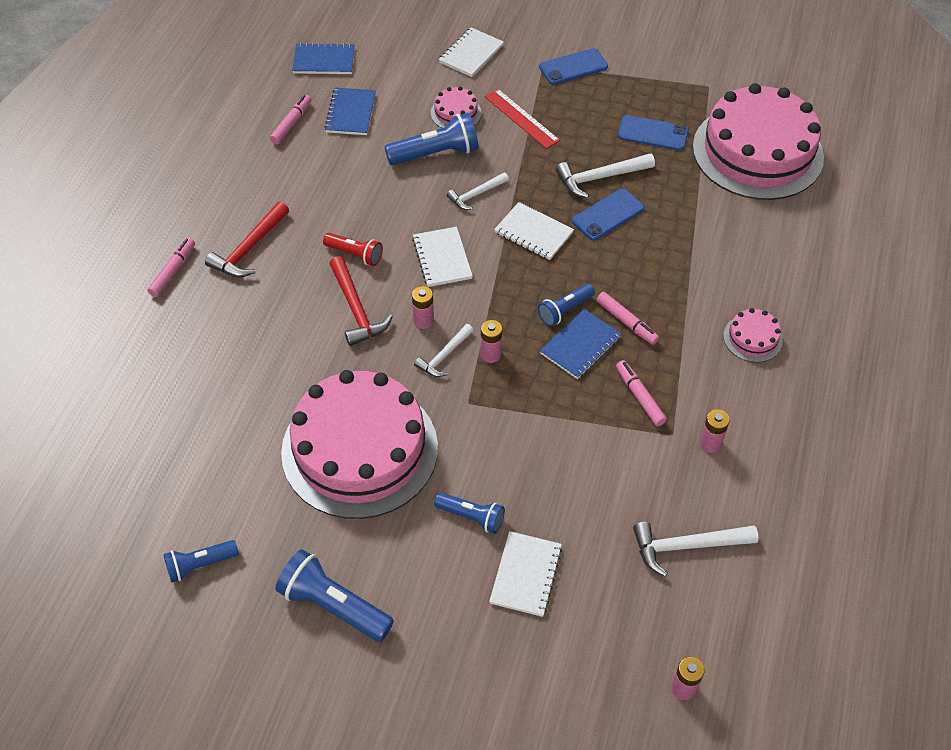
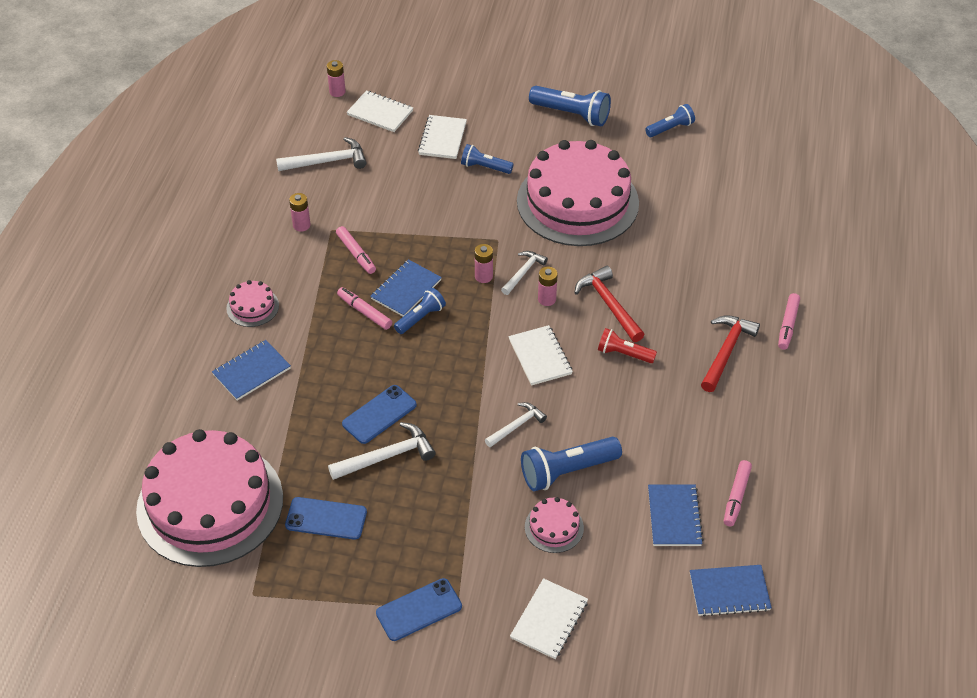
camera: 175 degrees right, 5 degrees down
(521, 118) = (477, 526): red ruler -> none
(533, 232) = (454, 389): white notebook -> white notebook (380, 113)
(741, 266) = (251, 371): none -> blue notebook

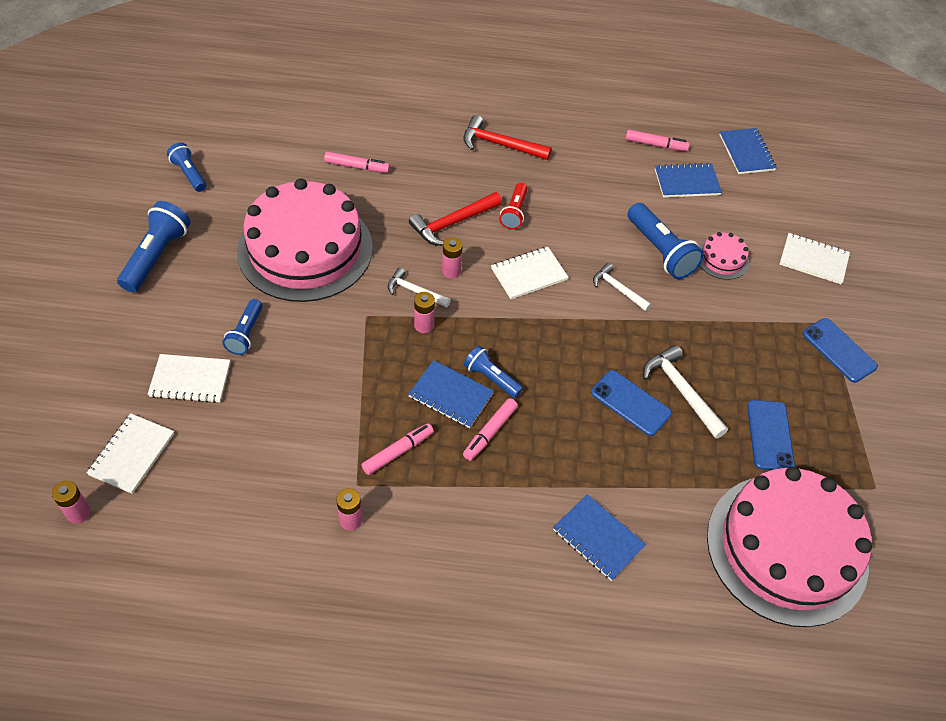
camera: 100 degrees left, 5 degrees up
(252, 307) = (497, 555): pink cake -> none
(327, 161) = (227, 506): white hammer -> none
(788, 325) = (463, 105): pink marker -> pink marker (357, 167)

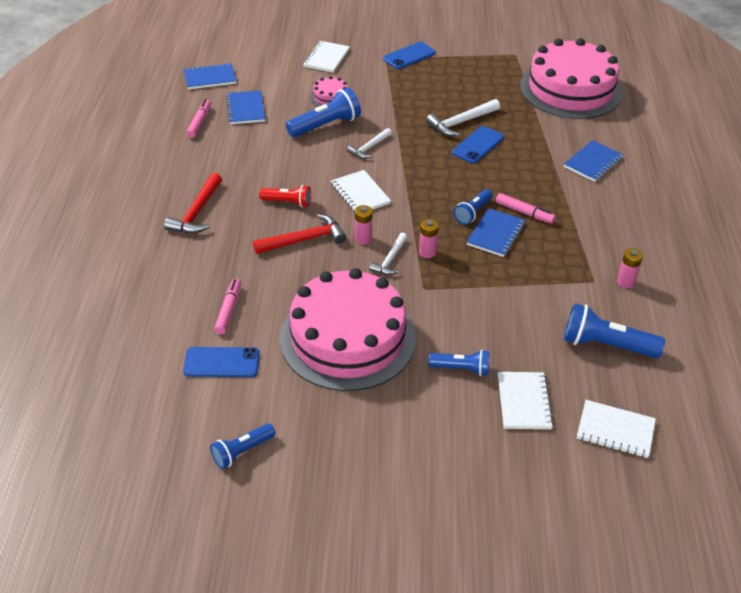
camera: 90 degrees left, 10 degrees down
(78, 513) = (686, 457): pink battery -> none
(157, 256) = (372, 458): blue flashlight -> blue flashlight (606, 345)
(398, 452) = (557, 260): pink marker -> none
(453, 223) = (304, 239): red hammer -> red hammer turned 75 degrees counterclockwise
(770, 435) = (488, 89): blue phone -> blue phone (222, 362)

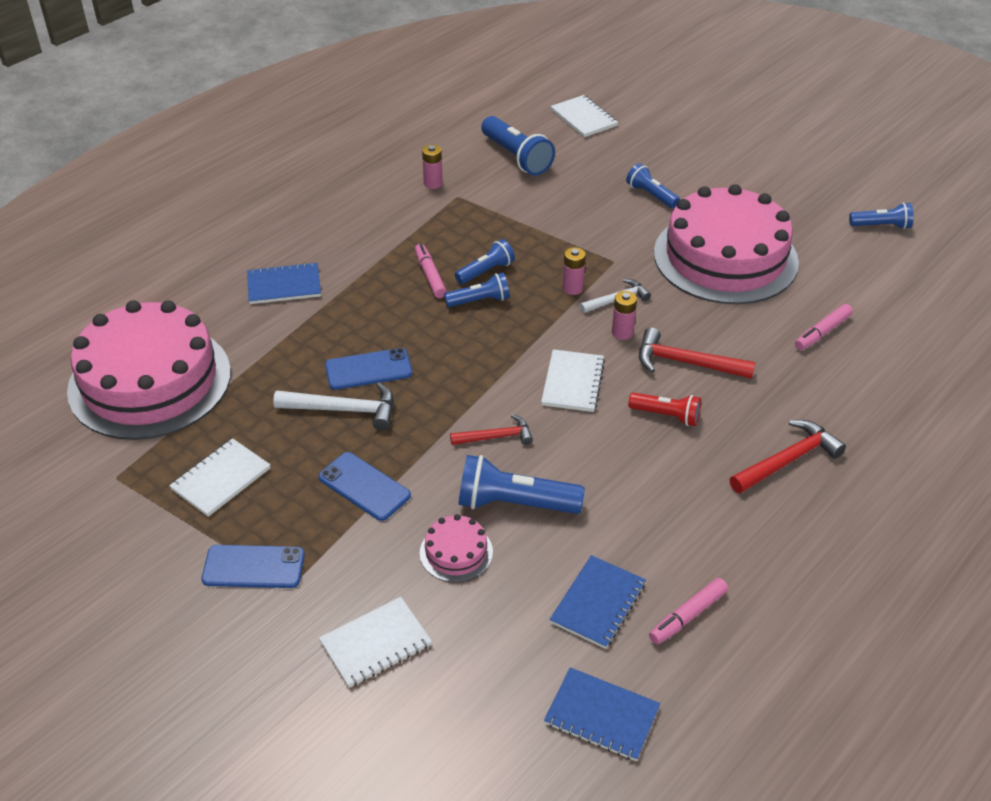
camera: 140 degrees left, 0 degrees up
(222, 362) = (859, 292): blue phone -> blue phone (364, 486)
(288, 202) = (666, 415): red flashlight -> red flashlight turned 150 degrees clockwise
(369, 147) = (496, 437): white hammer -> red hammer
(495, 234) = (486, 271): blue notebook -> blue flashlight
(523, 402) = (628, 157): white notebook -> white notebook (221, 479)

